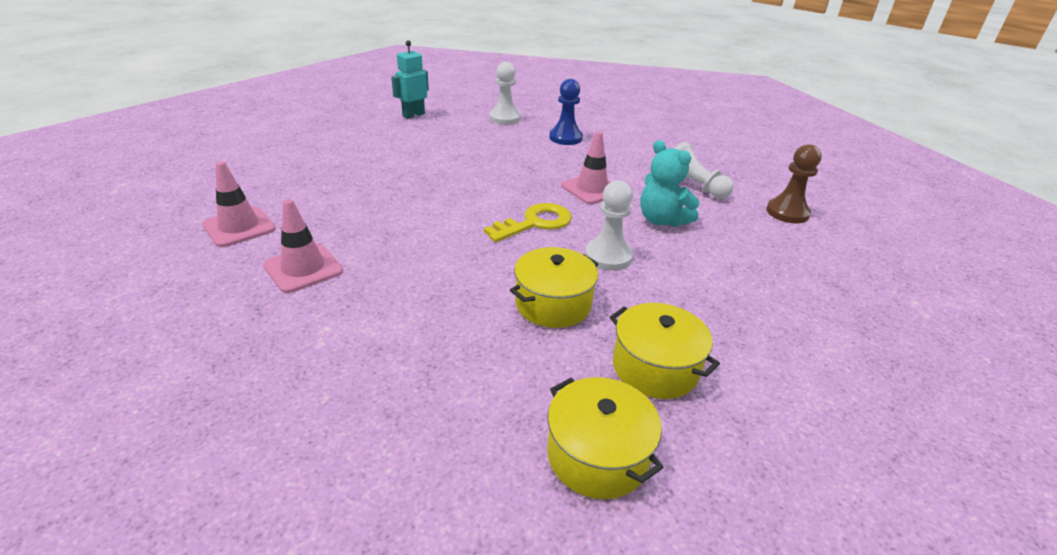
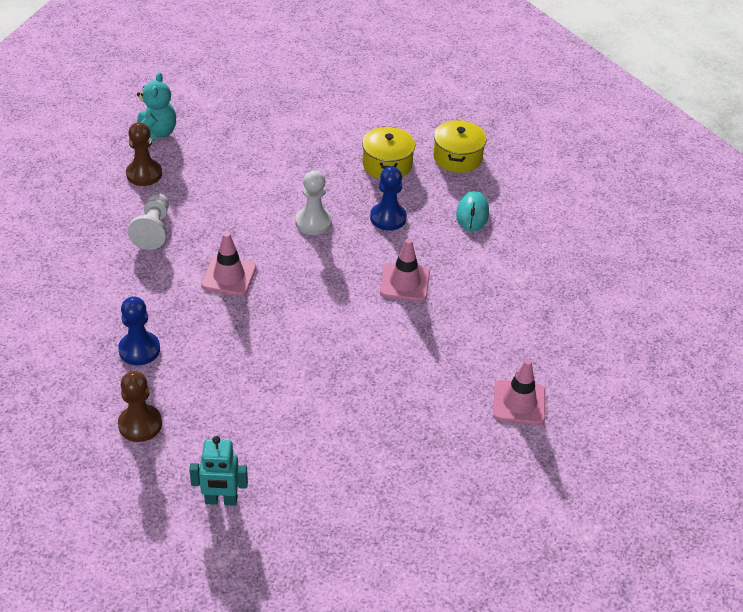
camera: 135 degrees left, 10 degrees up
(303, 268) = (501, 331): pink traffic cone -> pink traffic cone (405, 283)
(468, 374) = (472, 214): none -> turquoise mouse
(505, 118) = (140, 424): white pawn -> brown pawn
(535, 223) = (317, 274): yellow key -> none
(553, 304) = (388, 218): yellow pot -> blue pawn
(662, 220) = (234, 222): turquoise teddy bear -> turquoise teddy bear (155, 133)

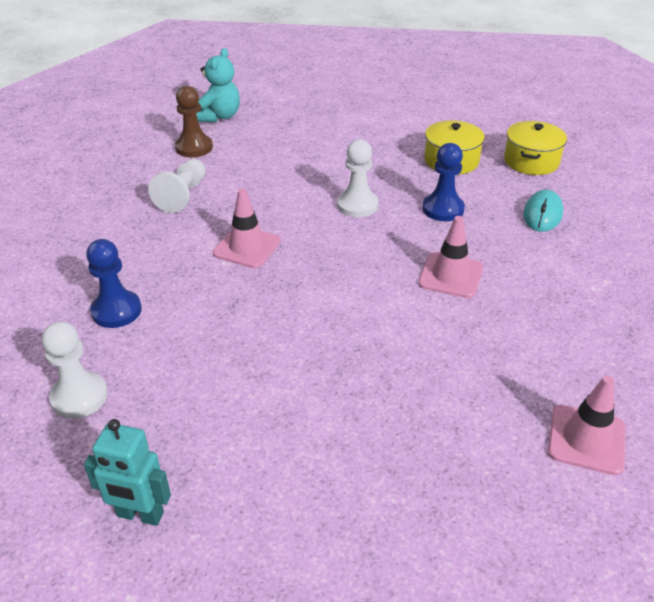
camera: 15 degrees right, 5 degrees down
(140, 424) = (79, 397): brown pawn -> white pawn

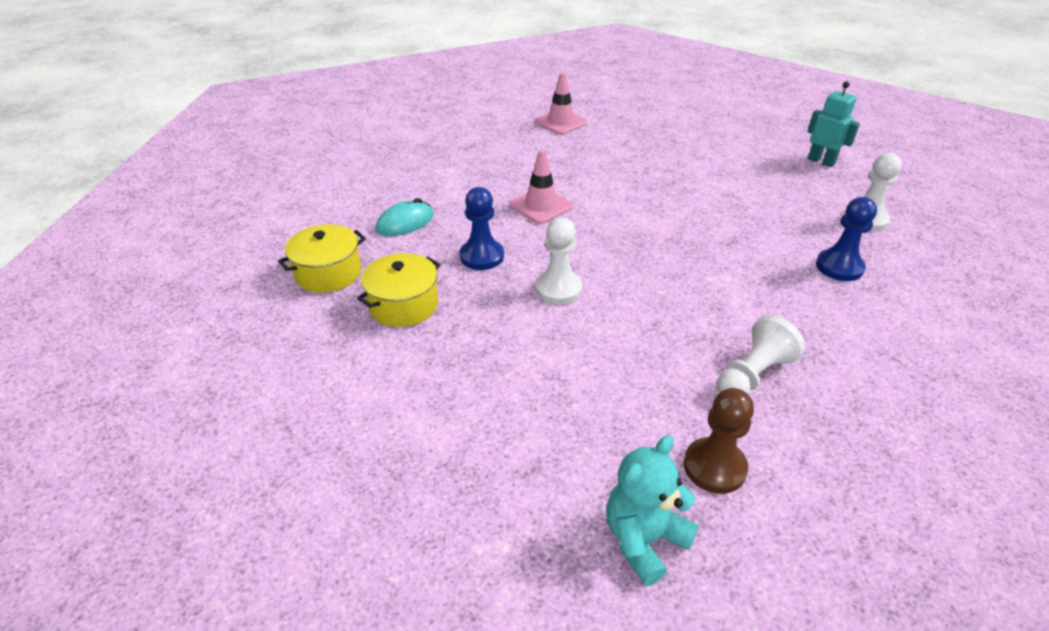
camera: 150 degrees left, 0 degrees up
(247, 247) = (699, 284): pink traffic cone -> none

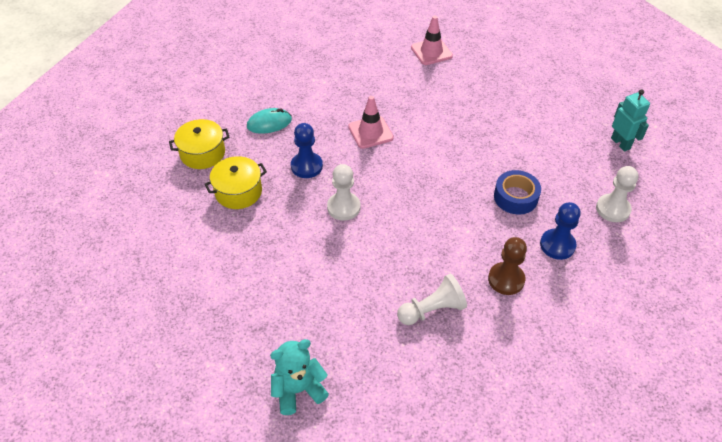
camera: 20 degrees right, 10 degrees up
(714, 467) = (366, 362): brown pawn -> brown pawn (506, 279)
(755, 232) = (515, 197): none -> blue tape

